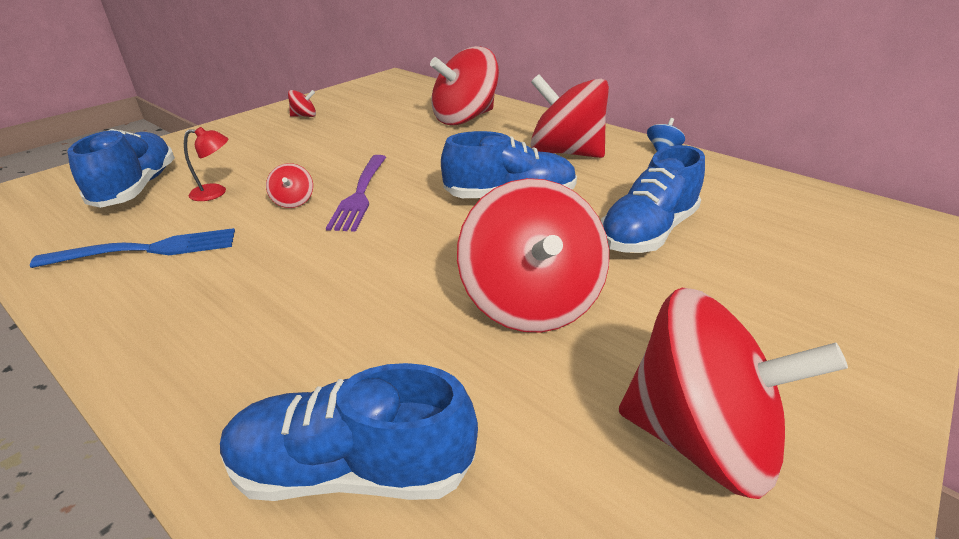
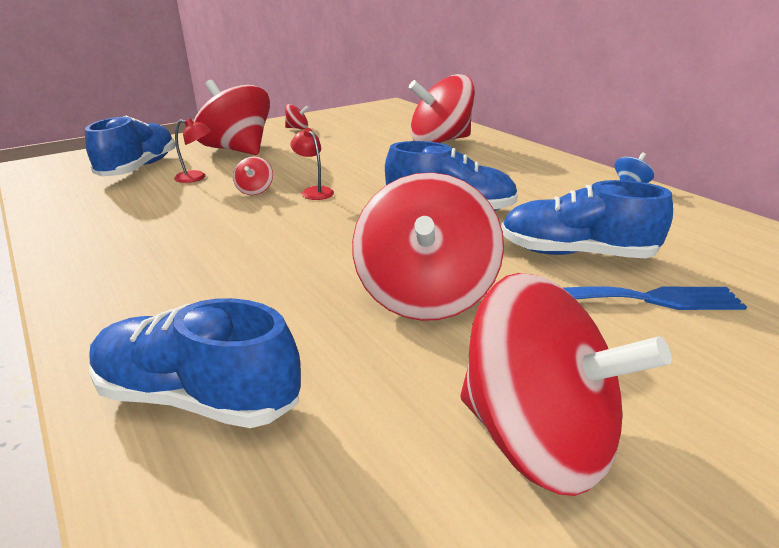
camera: 15 degrees right, 5 degrees down
(147, 250) = (124, 212): blue fork -> blue fork (643, 299)
(360, 194) = (314, 191): purple fork -> red lamp
(565, 153) = (524, 178): red spinning top -> red spinning top (237, 150)
(647, 232) = (575, 253): blue shoe -> blue shoe turned 45 degrees clockwise

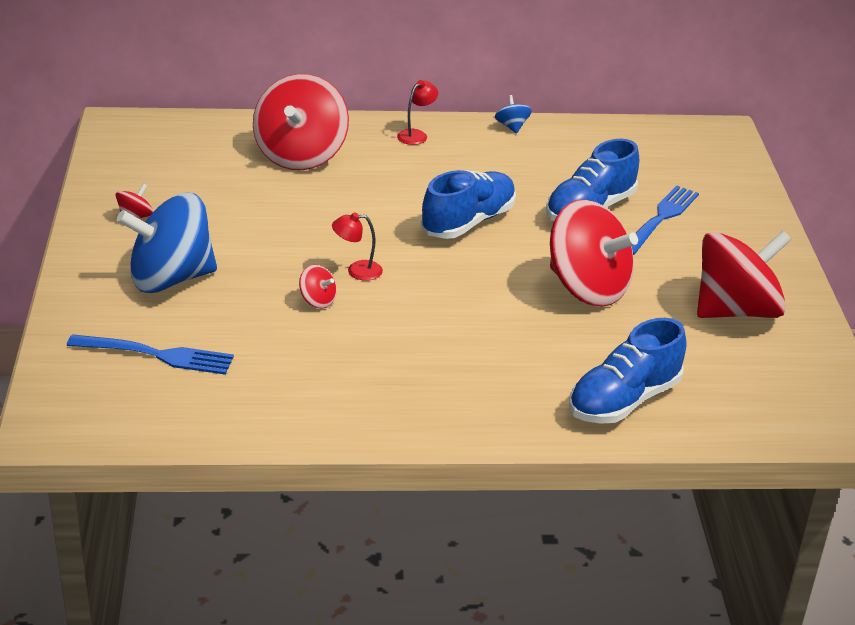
camera: 60 degrees left, 5 degrees up
(139, 168) = (156, 355): blue shoe -> blue fork
(196, 178) = (238, 325): red lamp -> red lamp (416, 135)
(237, 150) = (171, 278): red spinning top -> blue spinning top

